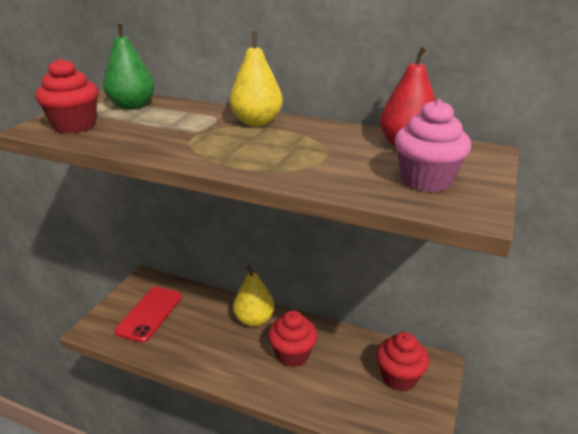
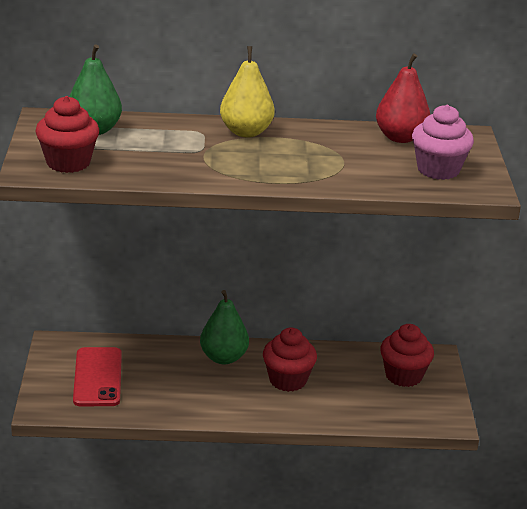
camera: 25 degrees left, 0 degrees up
(254, 320) = (223, 357): yellow pear -> green pear

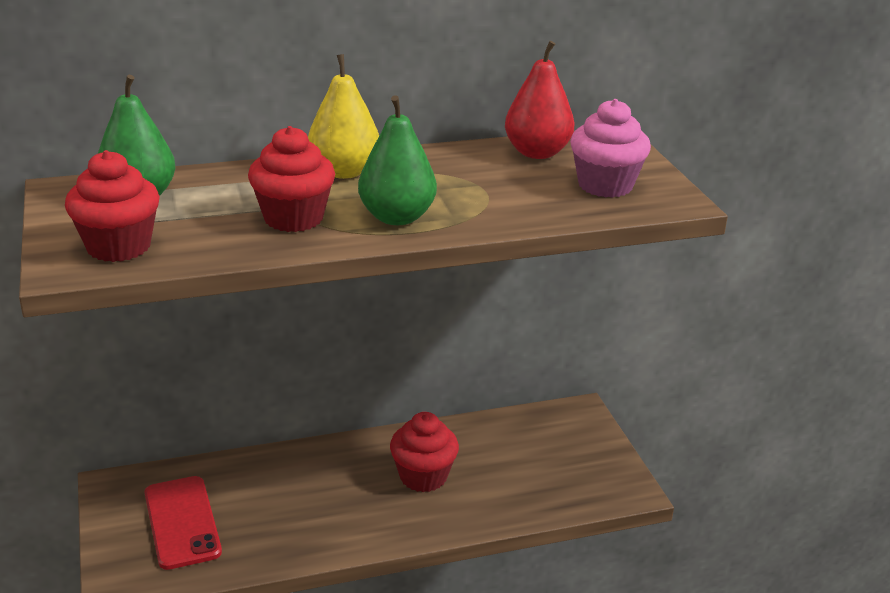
camera: 15 degrees left, 0 degrees up
(223, 357) = (334, 462): green pear -> green pear (397, 217)
(403, 376) = (555, 443): red cupcake -> red cupcake (293, 218)

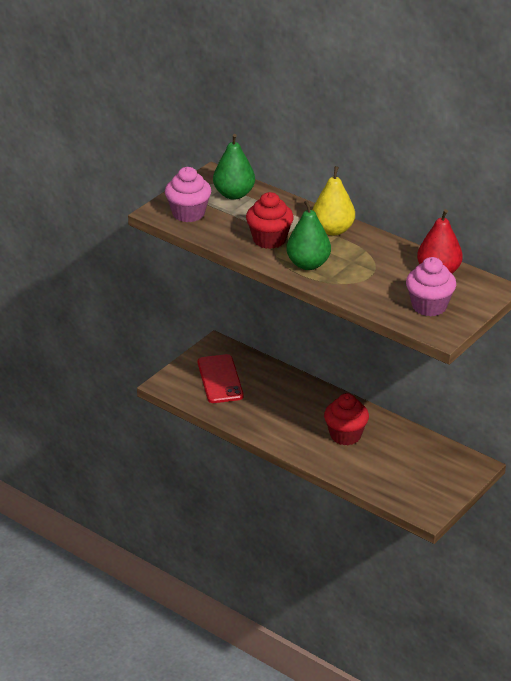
camera: 55 degrees right, 5 degrees up
(118, 246) = (188, 213): red cupcake -> pink cupcake
(182, 522) = (220, 379): red phone -> red phone turned 45 degrees counterclockwise

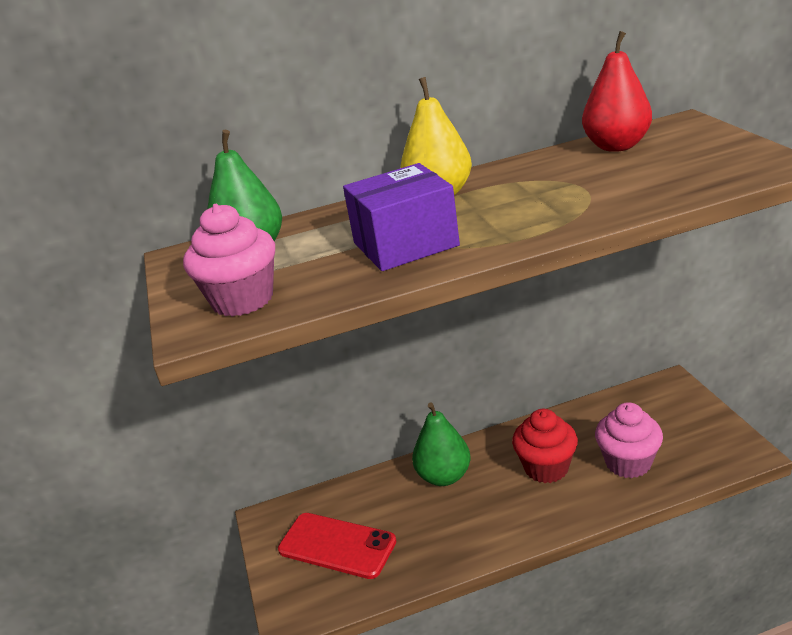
camera: 50 degrees left, 5 degrees down
(269, 240) = (405, 244): red cupcake -> purple box
(308, 264) = (506, 226): green pear -> green pear (444, 476)
(429, 306) = (698, 162): pink cupcake -> pink cupcake (628, 463)

